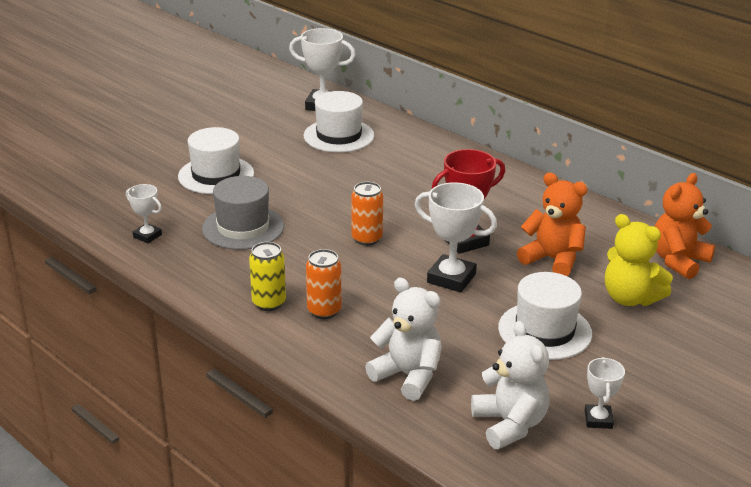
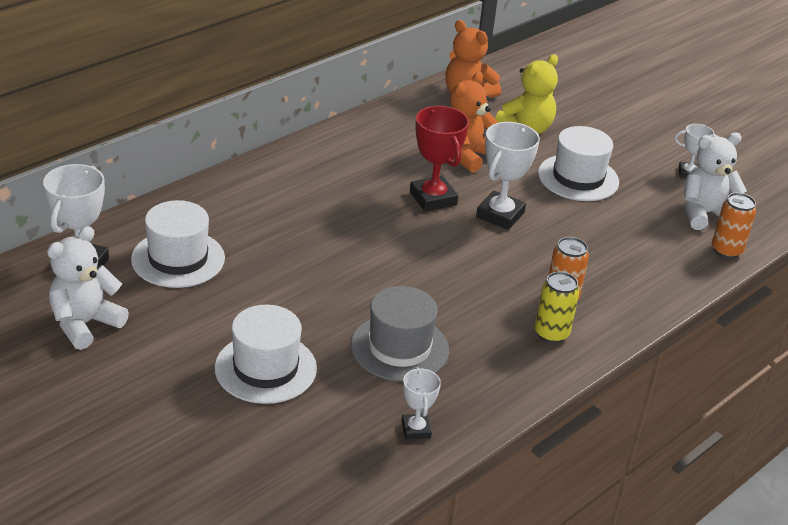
camera: 90 degrees left, 5 degrees up
(147, 236) = (416, 429): white trophy -> white trophy turned 45 degrees counterclockwise
(367, 239) = (427, 259): orange can -> orange can (726, 250)
(408, 376) = (653, 257): white teddy bear -> white teddy bear (85, 324)

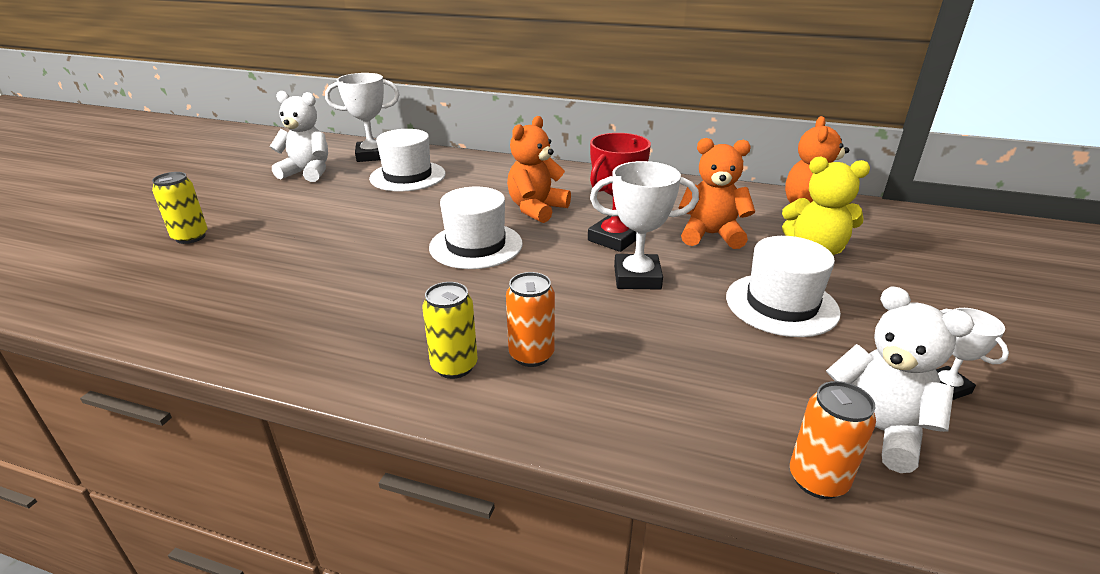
camera: 65 degrees right, 5 degrees down
(196, 438) = (190, 237): none -> yellow can
(265, 368) = (292, 238): white hat -> white hat (476, 245)
(341, 212) = (536, 209): none -> orange teddy bear
(399, 348) = (360, 284): grey hat -> none
(416, 429) = (234, 326): white trophy -> none

